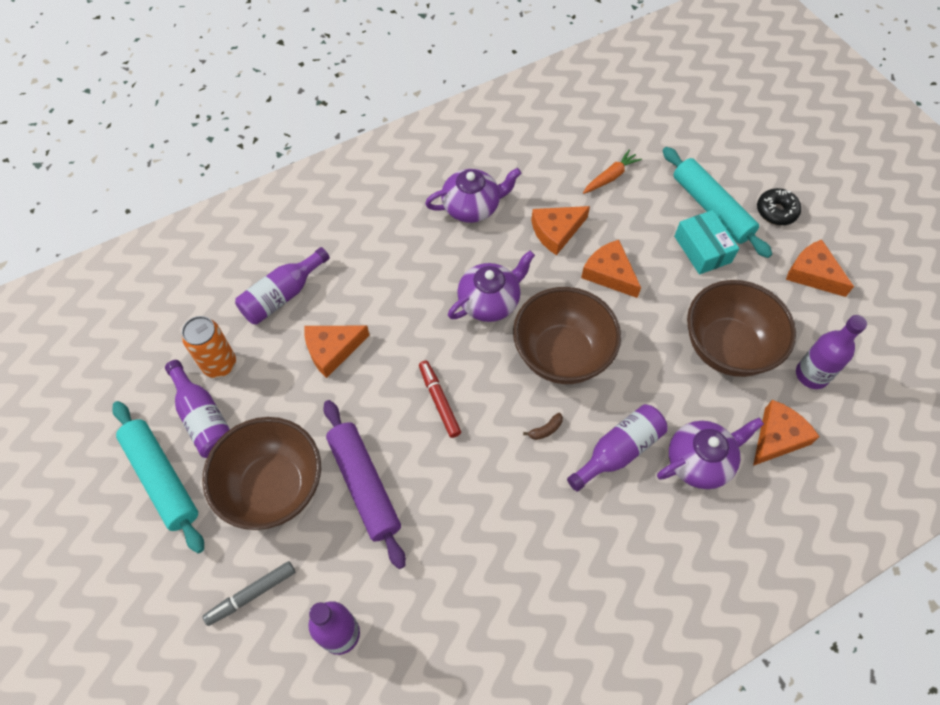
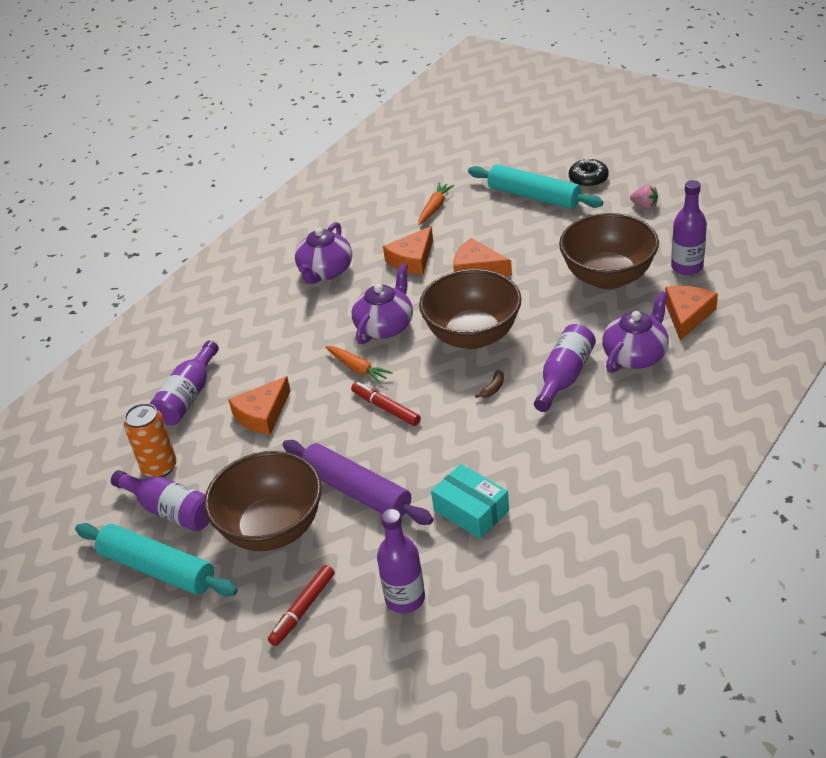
camera: 20 degrees left, 20 degrees down
(251, 594) = (303, 609): grey marker -> red marker
(439, 340) = (357, 369): none -> orange carrot
(472, 207) = (325, 271): purple teapot -> purple teapot turned 150 degrees clockwise
(702, 249) = (545, 224): turquoise box -> turquoise box (471, 510)
(813, 274) = (644, 206): orange cheese -> pink strawberry

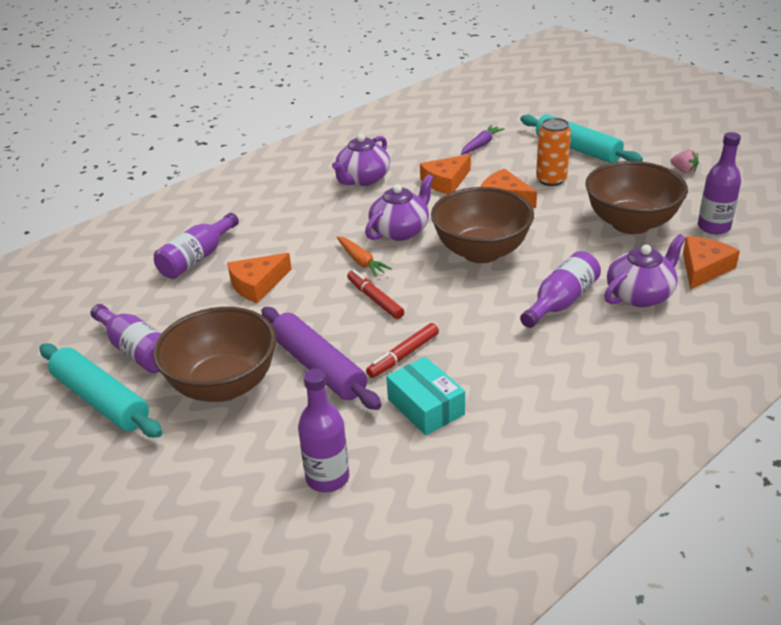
camera: 10 degrees right, 5 degrees down
(159, 467) = (144, 312): orange can -> orange can (551, 180)
(303, 609) = (221, 467): red marker -> red marker (403, 356)
(434, 208) = (481, 145): orange carrot -> purple carrot
(493, 389) = (485, 300): brown banana -> none
(588, 179) = (634, 142): black donut -> none

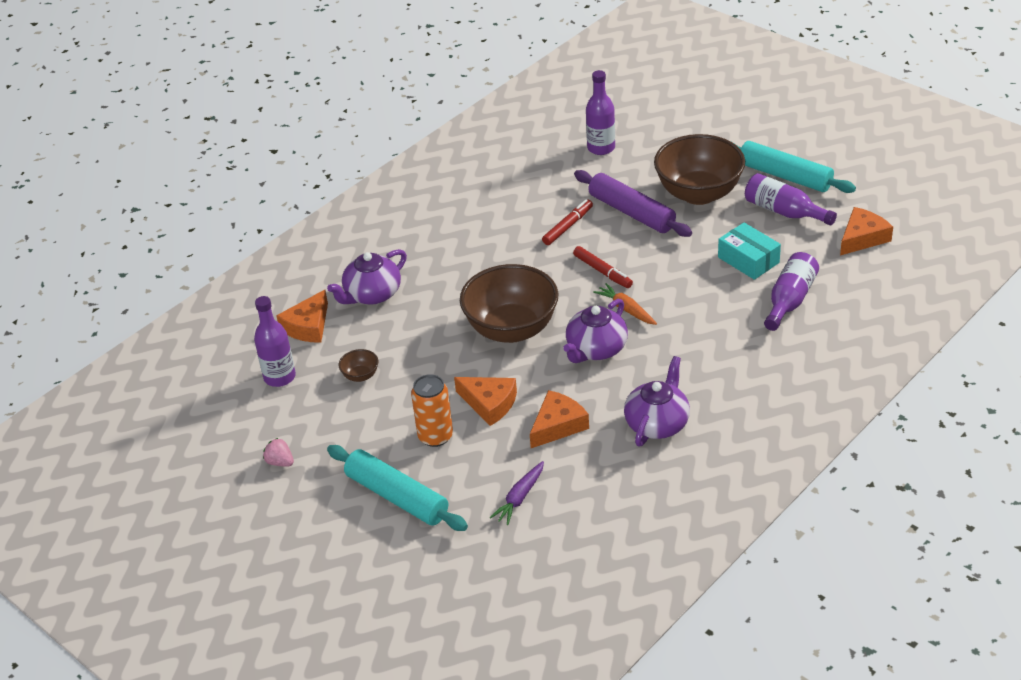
camera: 175 degrees right, 5 degrees up
(257, 284) = (715, 277): orange cheese -> orange cheese (862, 238)
(426, 406) = (544, 193): turquoise box -> turquoise box (748, 260)
(561, 302) = (440, 282): purple bottle -> none
(631, 223) = (360, 376): brown bowl -> brown bowl, size x0.40

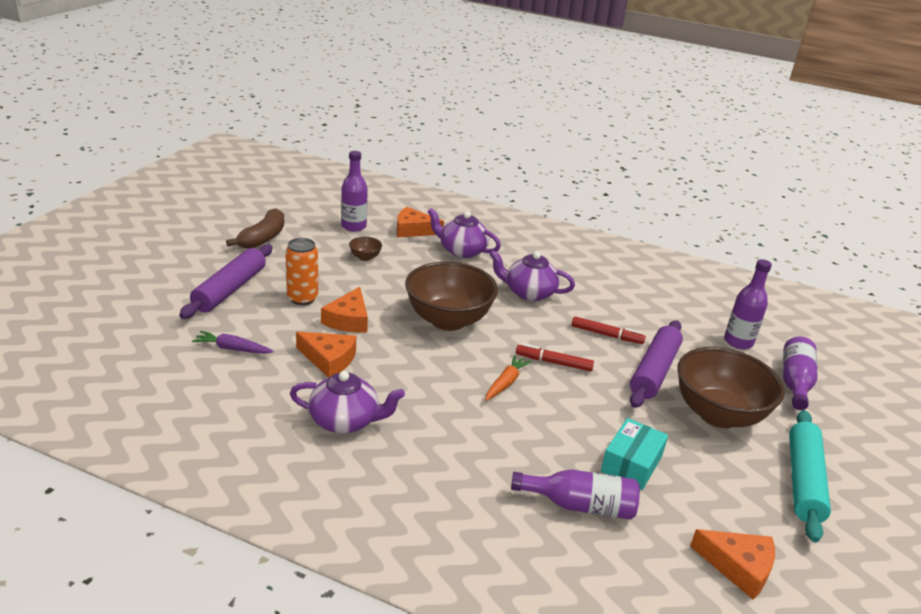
camera: 65 degrees right, 10 degrees down
(280, 462) = (263, 238): pink strawberry -> brown banana
(397, 497) = (230, 289): turquoise rolling pin -> purple rolling pin
(596, 349) = (440, 370): purple teapot -> purple teapot (529, 293)
(602, 272) = (553, 362): red marker -> red marker turned 75 degrees clockwise
(784, 211) = (737, 486): purple bottle -> purple bottle (795, 382)

